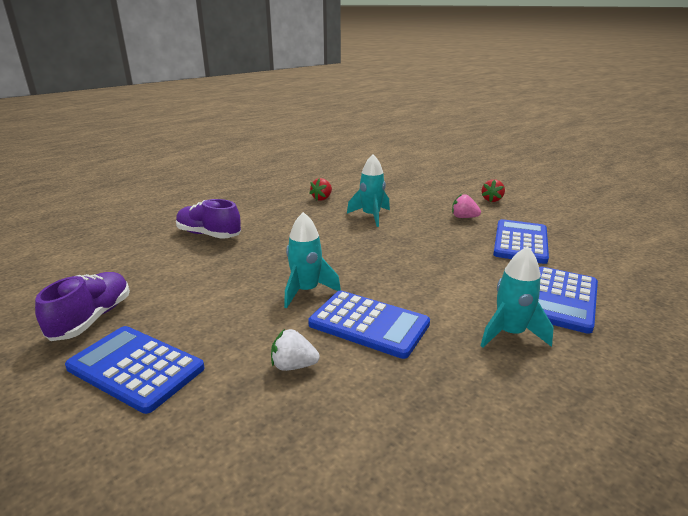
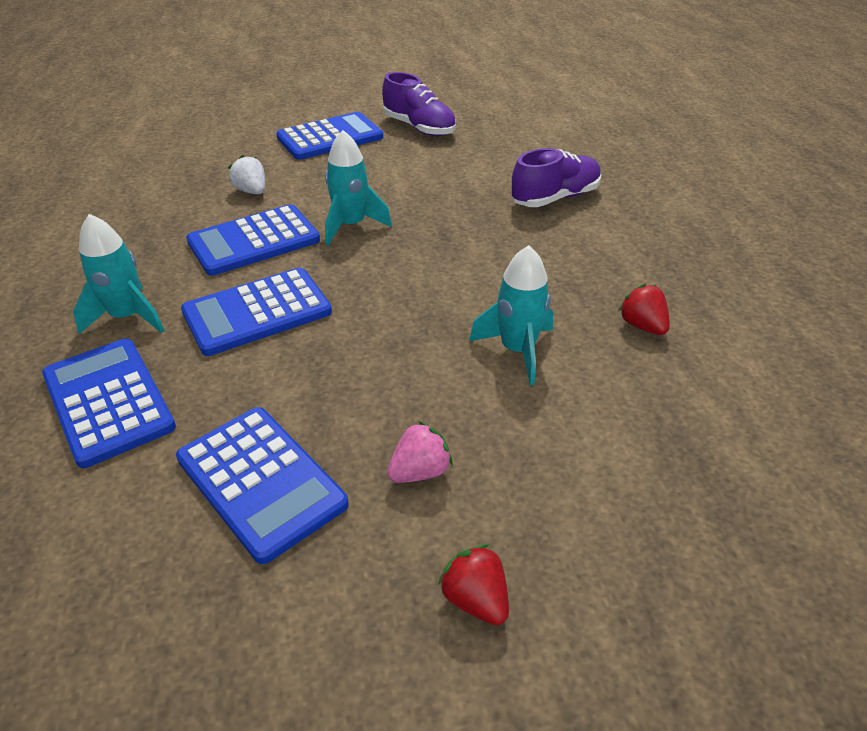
camera: 120 degrees right, 15 degrees up
(293, 366) = (251, 191): white strawberry -> white strawberry turned 75 degrees counterclockwise
(436, 287) = (257, 312): none -> blue calculator

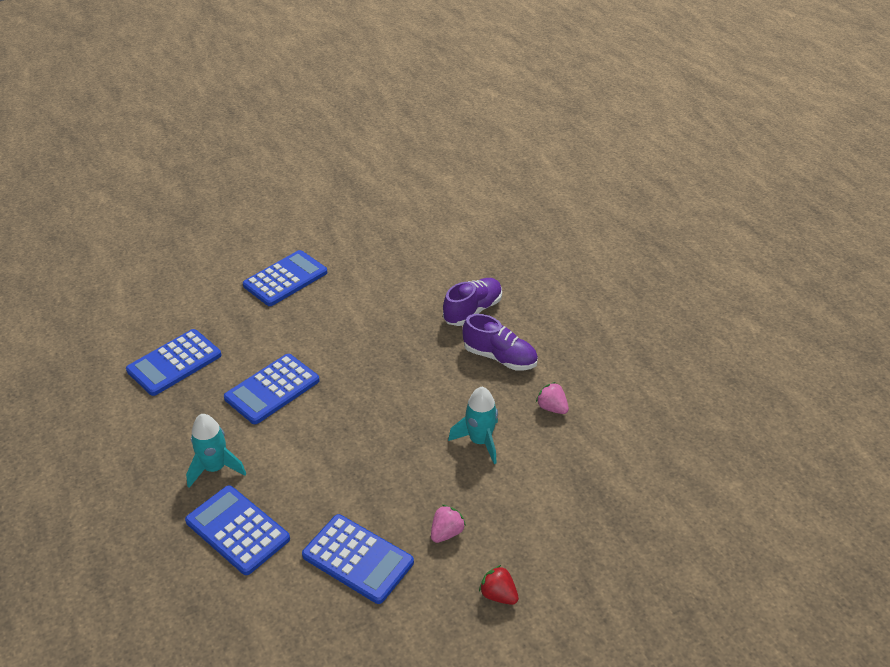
camera: 15 degrees left, 0 degrees up
(251, 191) = (248, 344): white strawberry -> none
(257, 312) = (302, 447): blue calculator -> blue calculator (174, 363)
(351, 225) = (336, 362): turquoise rocket -> none
(419, 128) = (351, 257): purple shoe -> purple shoe (499, 357)
(642, 326) = (552, 408): red strawberry -> pink strawberry

